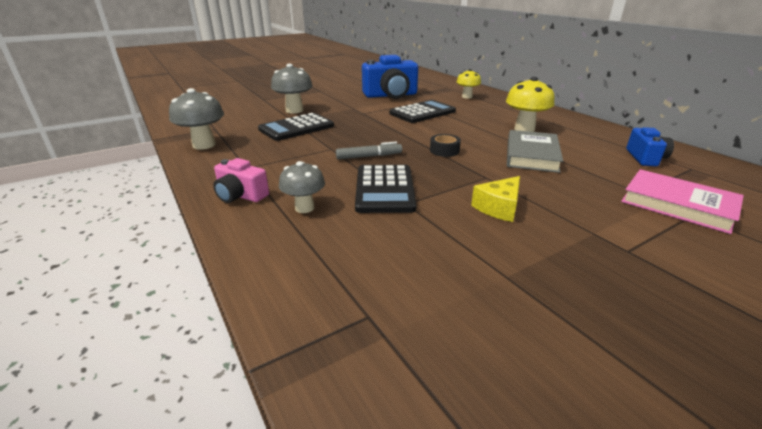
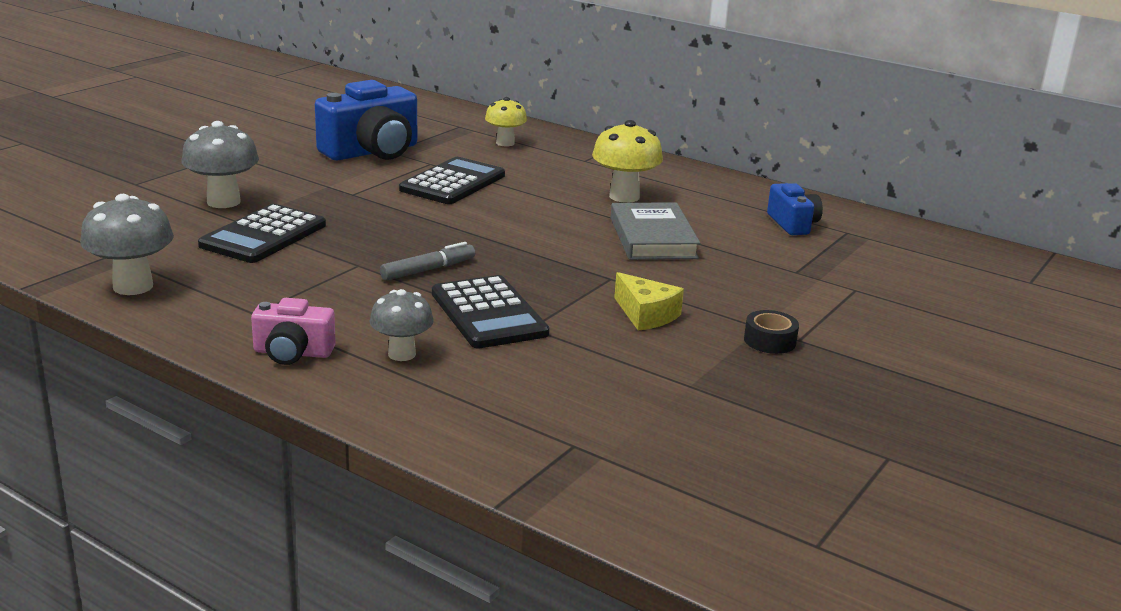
camera: 25 degrees left, 5 degrees down
(444, 150) = (531, 246): black tape -> black tape (769, 341)
(499, 207) = (646, 315): yellow cheese -> yellow cheese turned 60 degrees counterclockwise
(677, 205) = (838, 281): pink book -> none

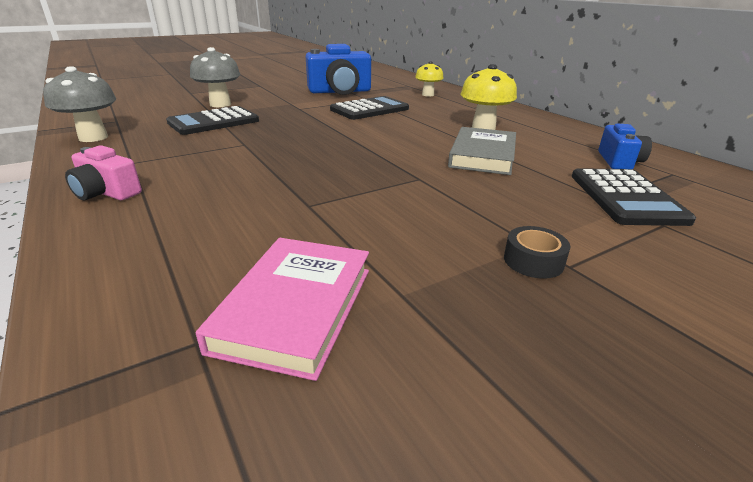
camera: 25 degrees right, 5 degrees up
(402, 354) = (178, 208): grey mushroom -> none
(428, 270) = (285, 153): grey marker -> none
(488, 313) = (288, 189): black calculator -> black calculator (626, 197)
(620, 410) = (295, 308): none -> pink book
(646, 315) = (422, 212): yellow cheese -> none

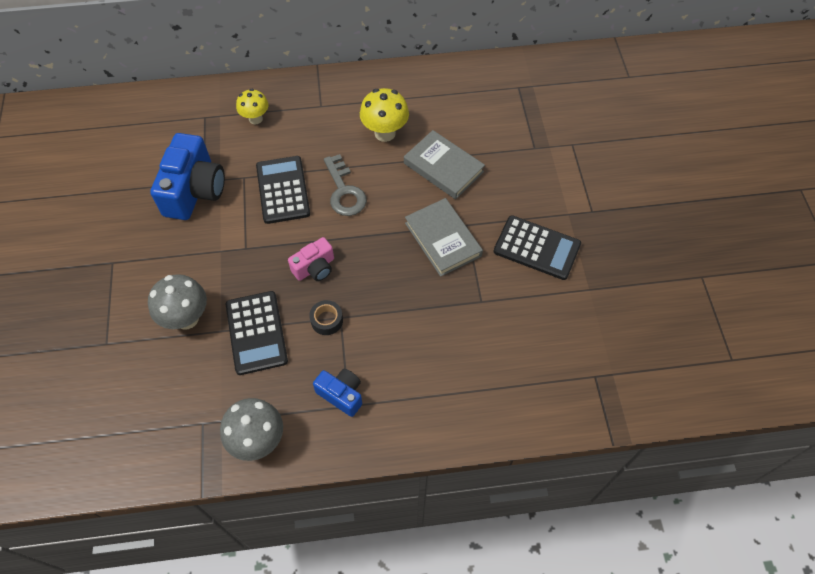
camera: 65 degrees left, 30 degrees up
(107, 193) = (409, 420): pink camera -> pink camera (315, 268)
(295, 308) = (584, 334): pink book -> none
(383, 170) = (442, 239): none -> grey book
(394, 125) = (344, 191): none -> grey key
(533, 261) = (583, 223): black tape -> black tape (327, 320)
(619, 161) = (489, 98): blue camera -> blue camera (341, 394)
(626, 197) = (538, 136): black calculator -> black calculator (537, 248)

